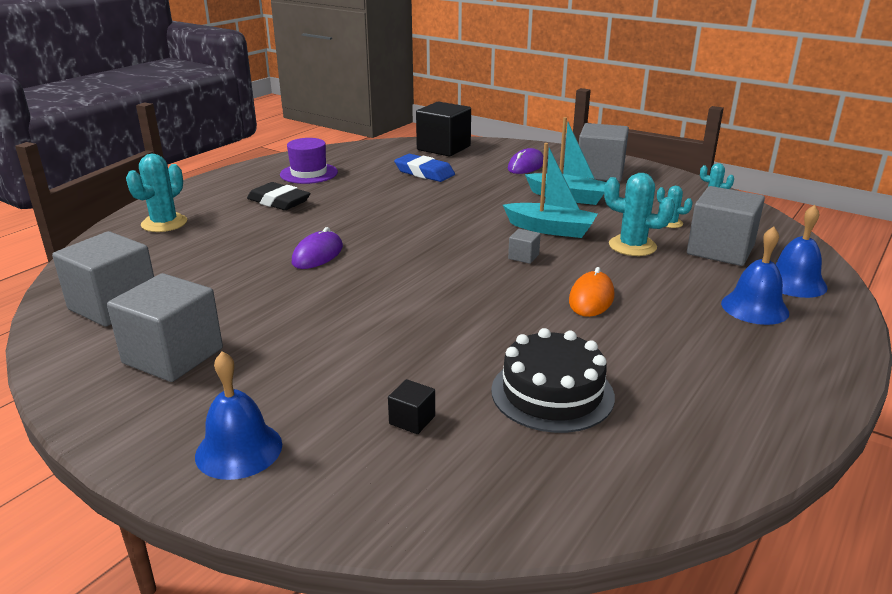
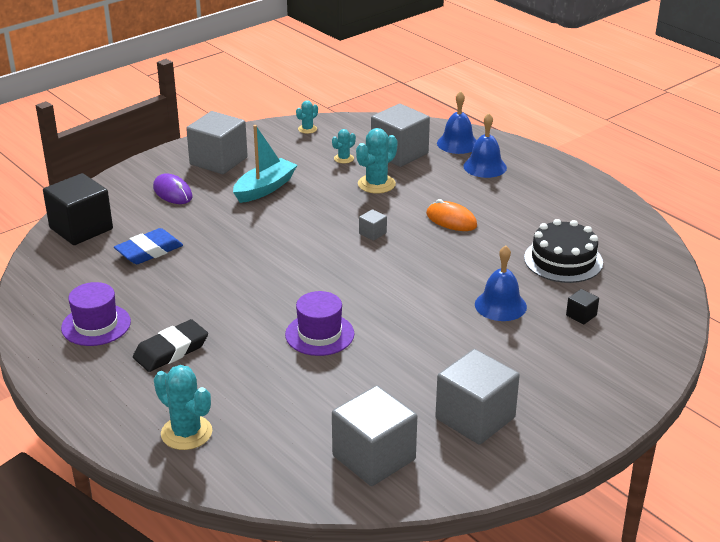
camera: 75 degrees left, 5 degrees up
(239, 449) = (600, 386): blue bell -> blue bell (500, 305)
(317, 255) = (319, 334): purple mouse -> purple hat
(550, 229) = (327, 211): turquoise boat -> none

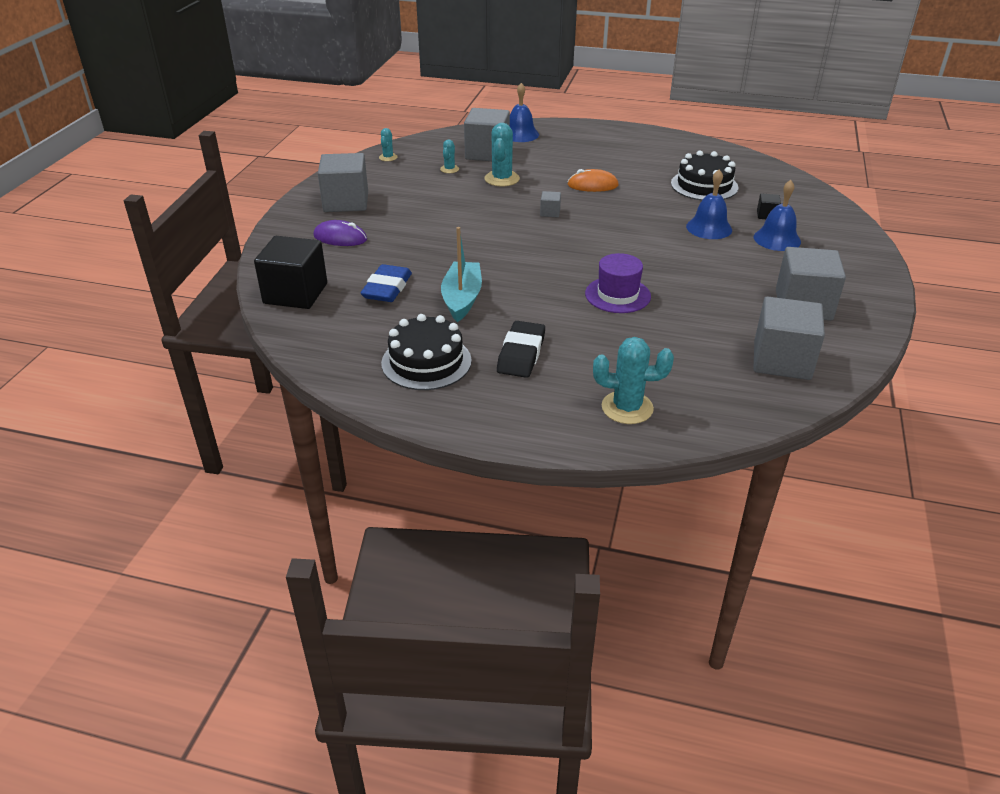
camera: 35 degrees left, 5 degrees up
(96, 325) = (426, 362): purple hat -> black cake
(265, 188) = (417, 209): turquoise boat -> turquoise boat (462, 299)
(485, 167) = (562, 143): blue bell -> blue bell (777, 239)

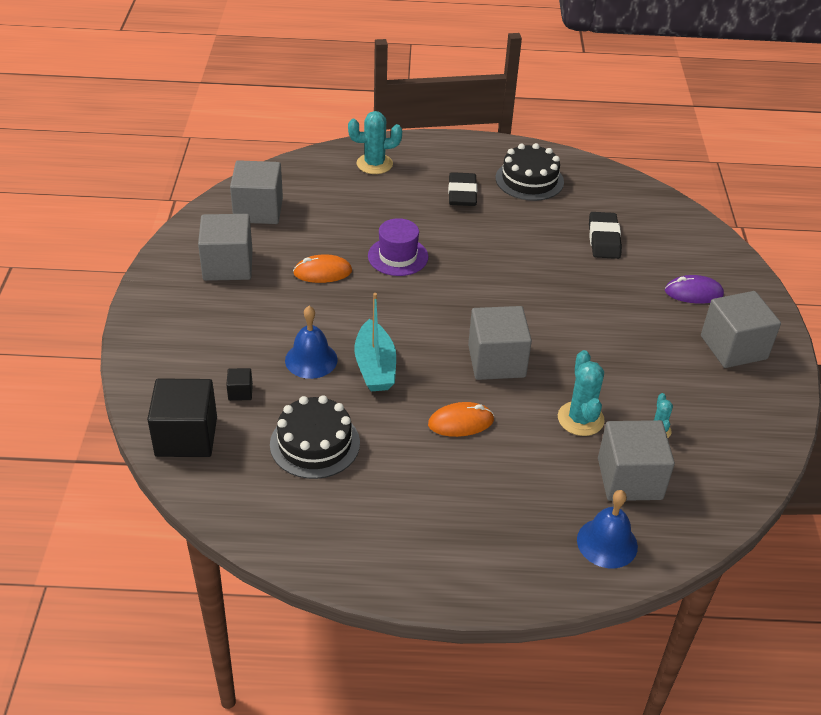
camera: 165 degrees right, 5 degrees up
(295, 293) = (676, 225): black cube -> black cube (186, 436)
(387, 288) = (603, 239): blue eraser -> black eraser
(388, 157) = (755, 446): turquoise cactus -> none
(462, 299) = (533, 236): turquoise boat -> turquoise boat (375, 366)
(550, 212) = (496, 361): grey cube -> grey cube, size x2.31
(699, 289) = (322, 272): none -> orange mouse
(777, 239) = (235, 351): blue bell -> none

